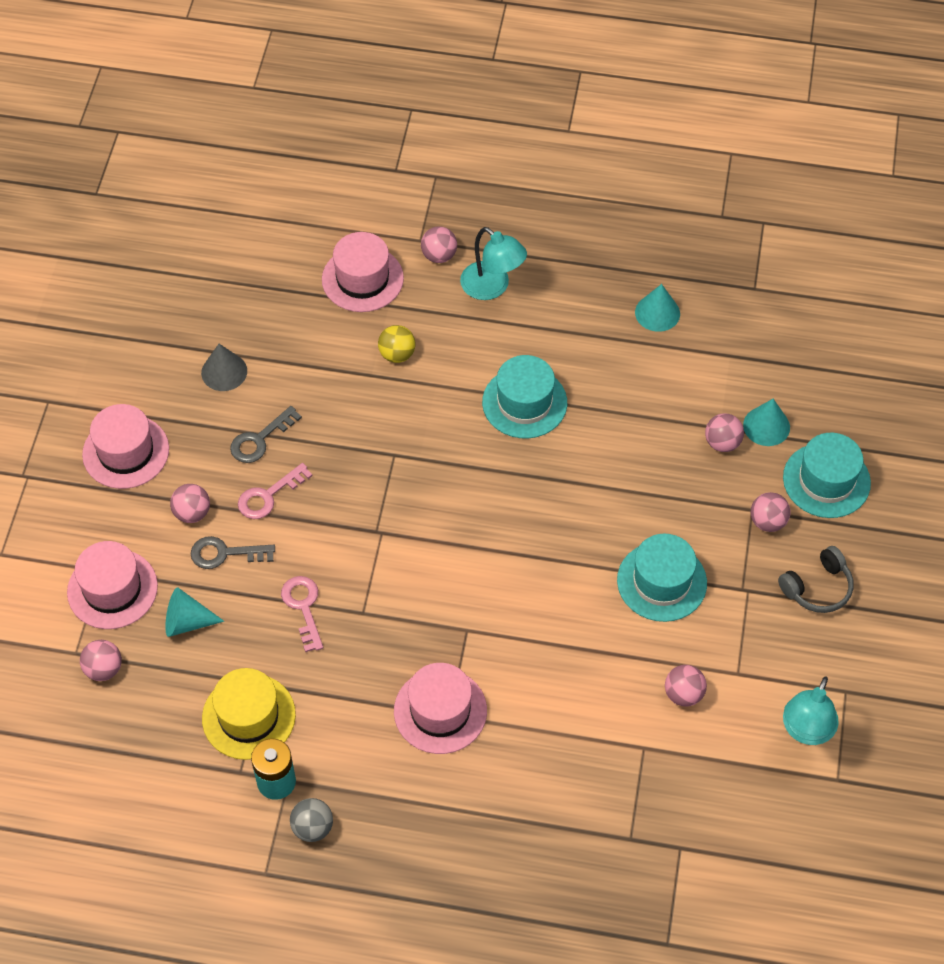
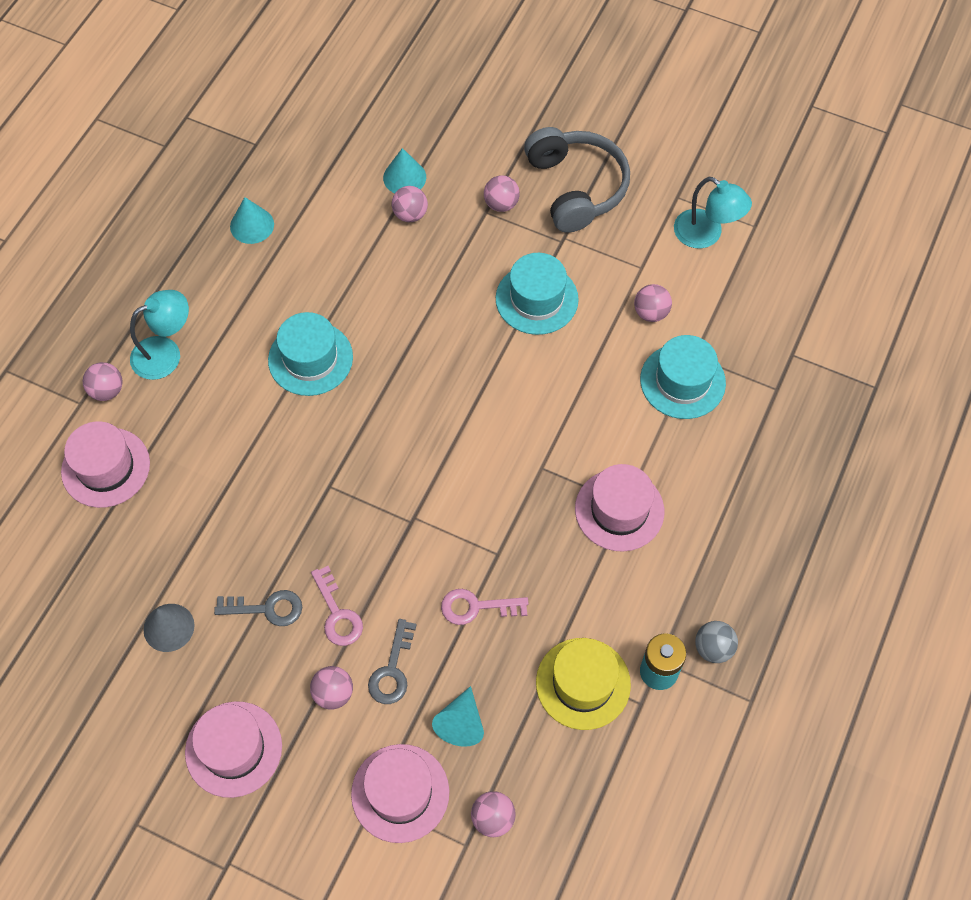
camera: 75 degrees left, 5 degrees up
(260, 440) = (267, 608): grey key -> grey key turned 60 degrees counterclockwise
(397, 354) = (212, 456): yellow ball -> none
(817, 588) = (576, 187): grey headphones -> grey headphones, size x1.74
(826, 480) = (474, 150): turquoise hat -> turquoise hat (682, 381)

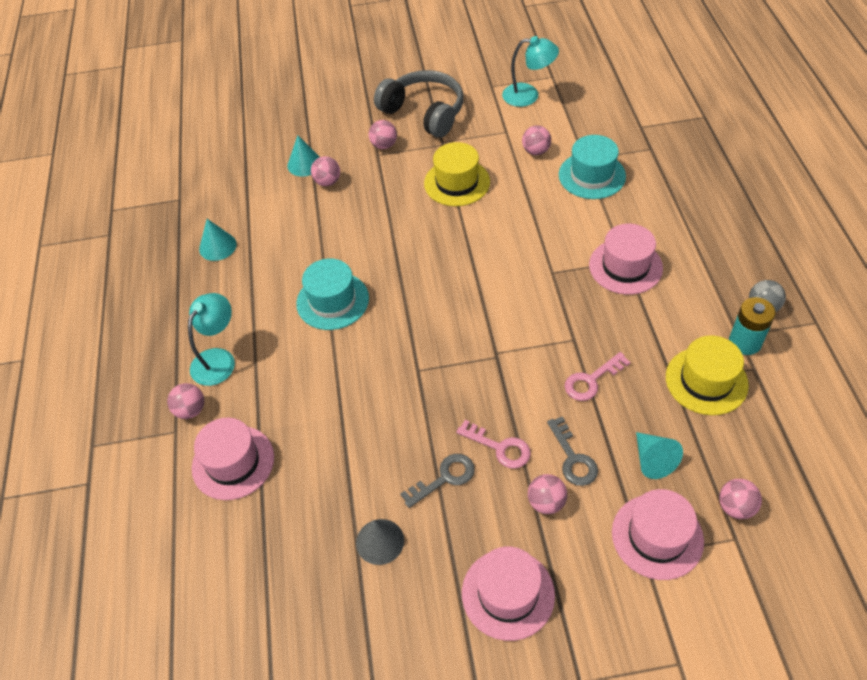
camera: 30 degrees left, 10 degrees down
(537, 299) = (457, 182): turquoise hat -> yellow hat

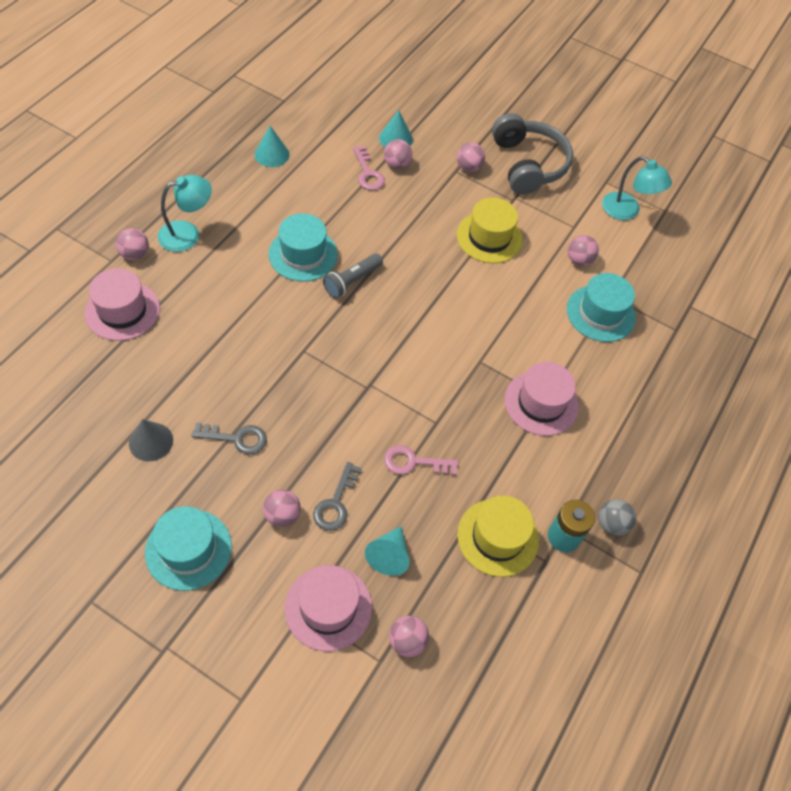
camera: 30 degrees right, 5 degrees up
(394, 291) = (352, 281): none -> grey flashlight
(500, 447) = (295, 451): pink key -> pink key (368, 173)
(508, 594) = (188, 549): pink hat -> turquoise hat

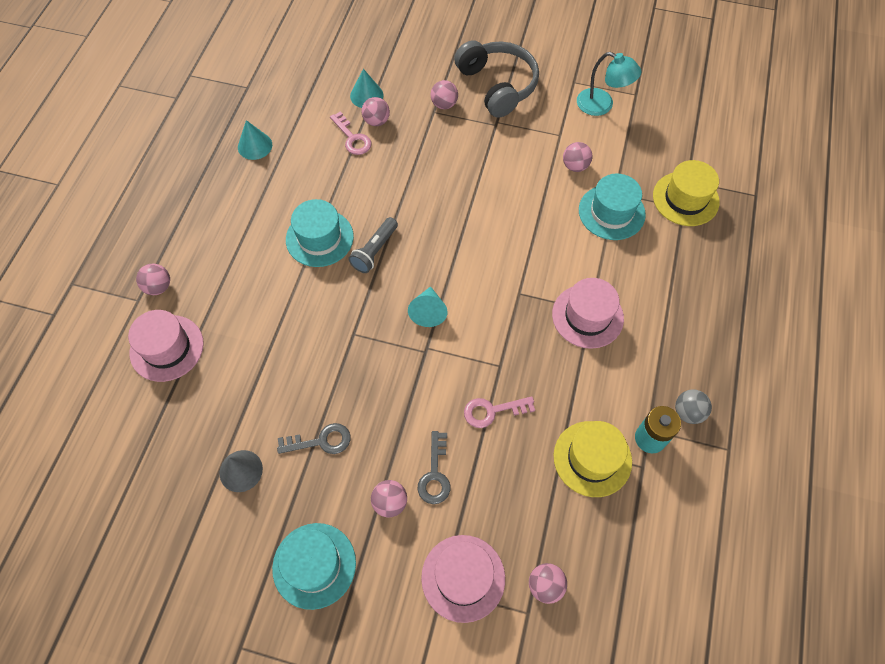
camera: 10 degrees left, 5 degrees up
(187, 234) = (202, 251): turquoise lamp -> none
(389, 555) = (501, 509): turquoise cone -> turquoise cone (428, 311)
(489, 237) = (486, 168): yellow hat -> yellow hat (685, 199)

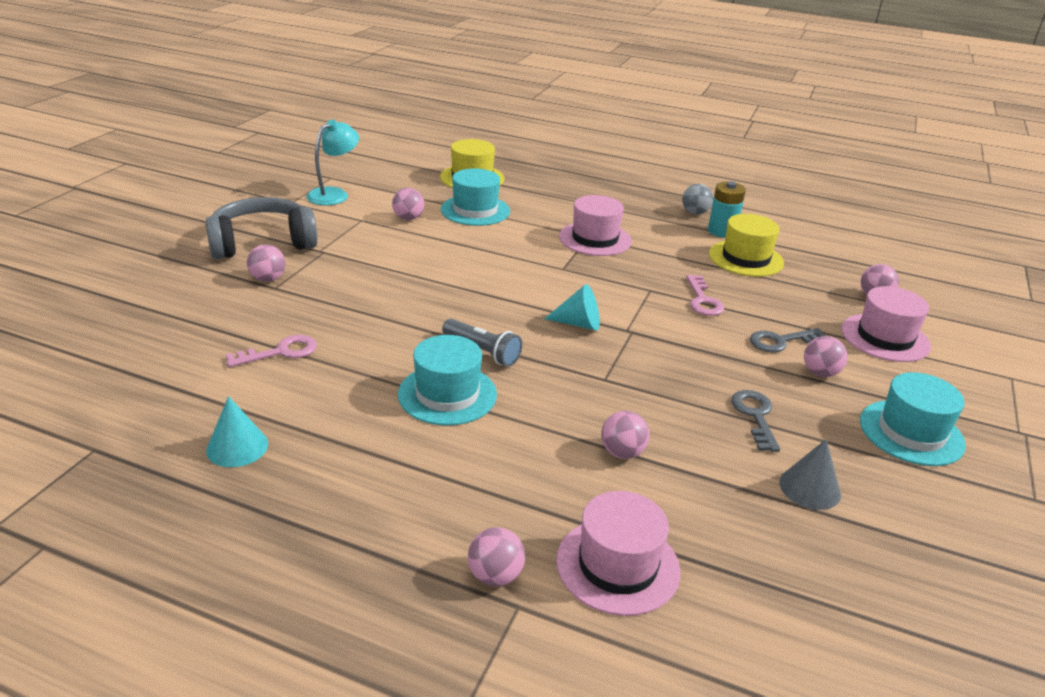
camera: 85 degrees left, 30 degrees down
(366, 95) = (207, 333): turquoise cone -> none
(376, 121) = (262, 330): pink ball -> pink ball (622, 452)
(435, 474) = (780, 341): grey key -> grey key turned 150 degrees clockwise

